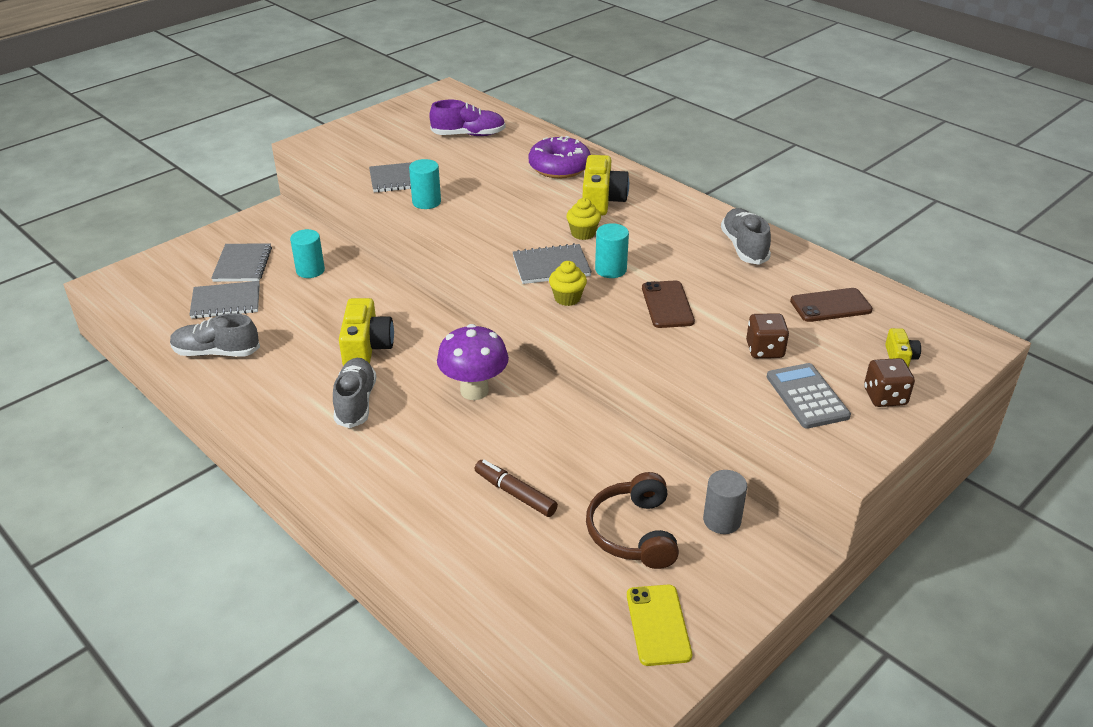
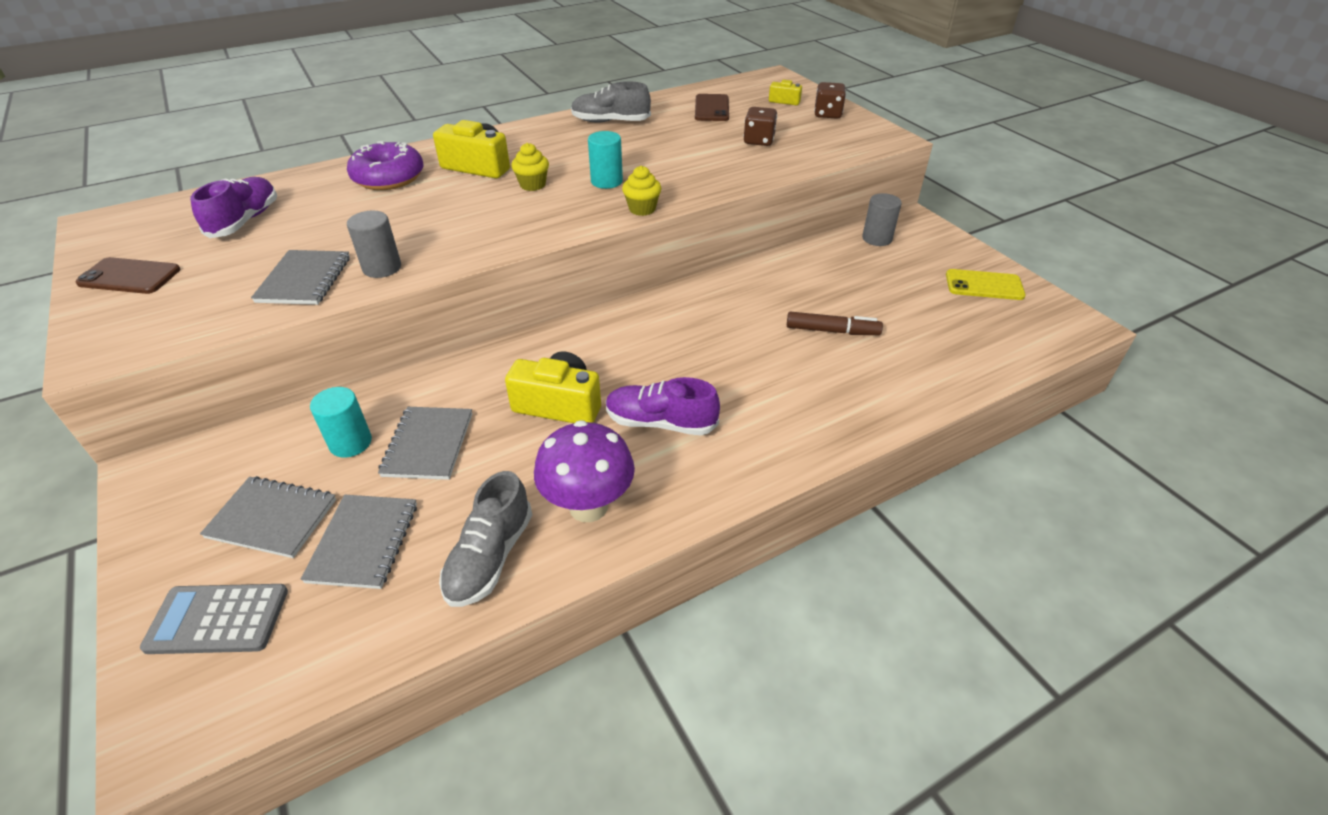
camera: 75 degrees left, 5 degrees up
(356, 402) = (660, 422): grey shoe -> purple shoe
(426, 202) = (382, 268): turquoise cylinder -> grey cylinder
(474, 390) = (674, 334): purple mushroom -> purple mushroom (588, 506)
(515, 494) = (832, 331): brown marker -> brown marker turned 135 degrees counterclockwise
(551, 266) = (581, 209): grey notebook -> grey notebook (428, 445)
(633, 532) = (886, 278): brown headphones -> none
(667, 305) = (678, 166): brown phone -> brown phone (129, 276)
(807, 396) = (821, 138): grey calculator -> grey calculator (217, 619)

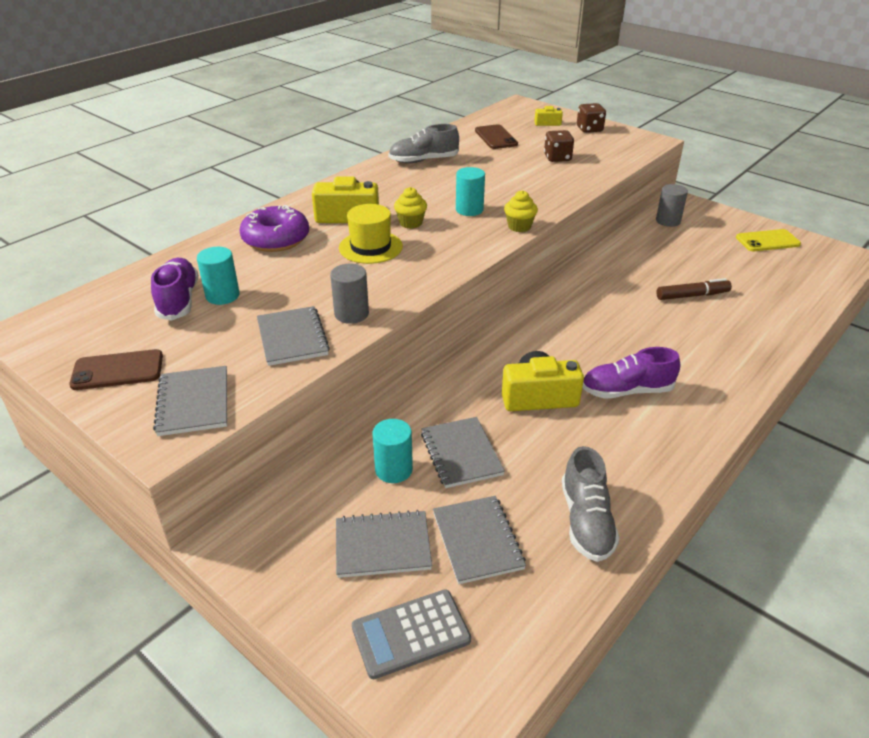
camera: 20 degrees left, 5 degrees down
(157, 323) = (193, 403): none -> grey notebook
(286, 224) = (222, 296): none -> turquoise cylinder
(468, 202) = (370, 247): none -> yellow hat
(588, 506) = (626, 464): purple mushroom -> none

